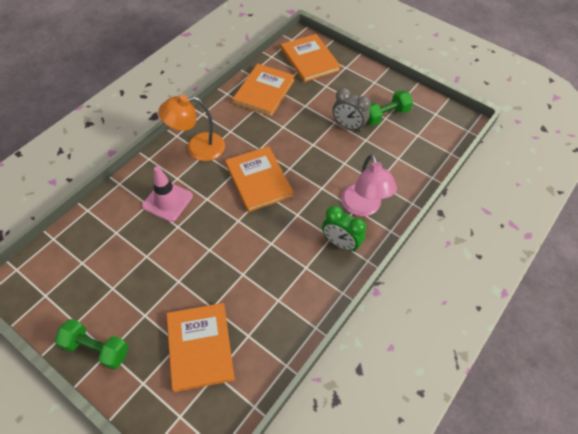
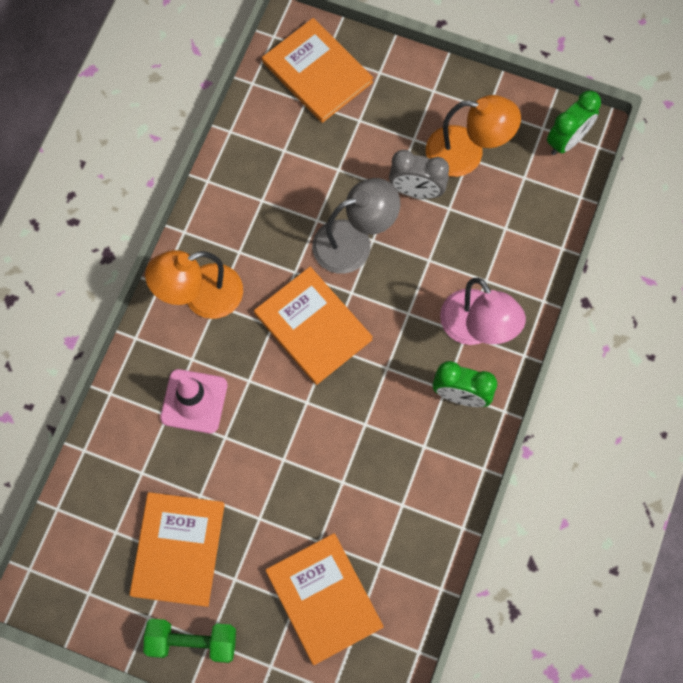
camera: 15 degrees left, 15 degrees up
(264, 91) = (265, 160): orange book -> orange book (178, 549)
(301, 143) = (354, 242): none -> grey lamp
(385, 115) = (467, 153): green dumbbell -> orange lamp
(449, 123) = (567, 140): none -> green clock

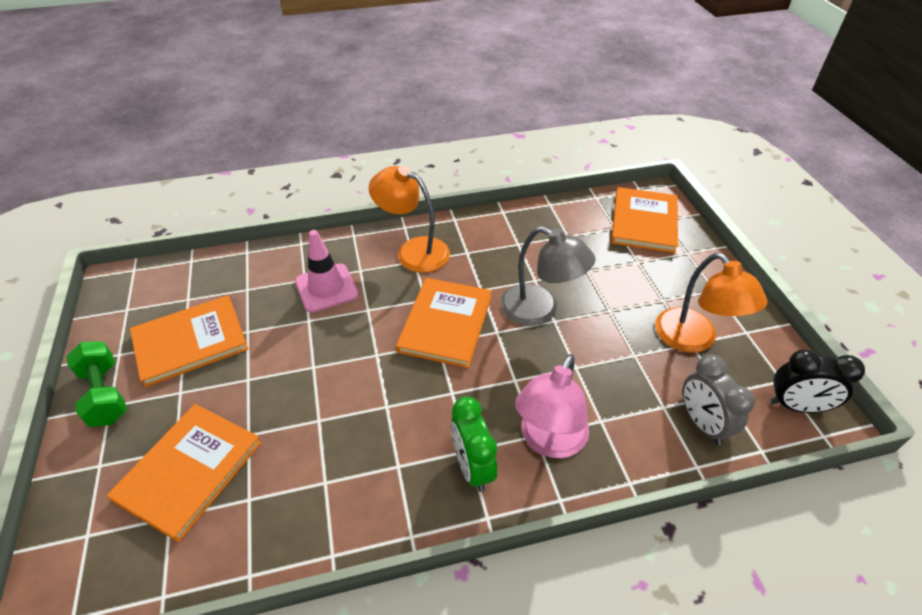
camera: 55 degrees right, 25 degrees down
(416, 191) = (624, 325): grey clock -> grey clock (702, 423)
(567, 140) = (796, 406): green clock -> black clock

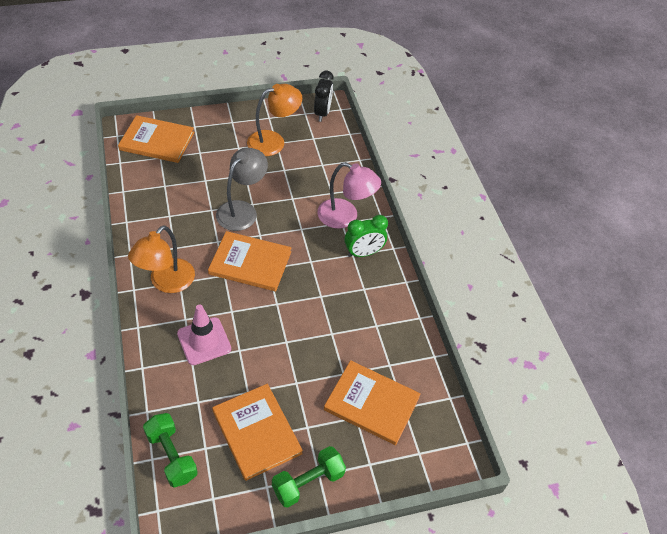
camera: 95 degrees left, 5 degrees up
(188, 274) = (171, 456): none -> green dumbbell
(702, 423) = (333, 151): grey clock -> none

